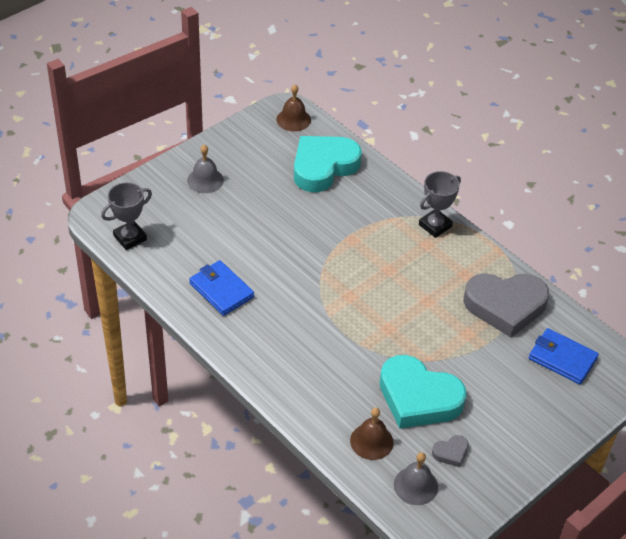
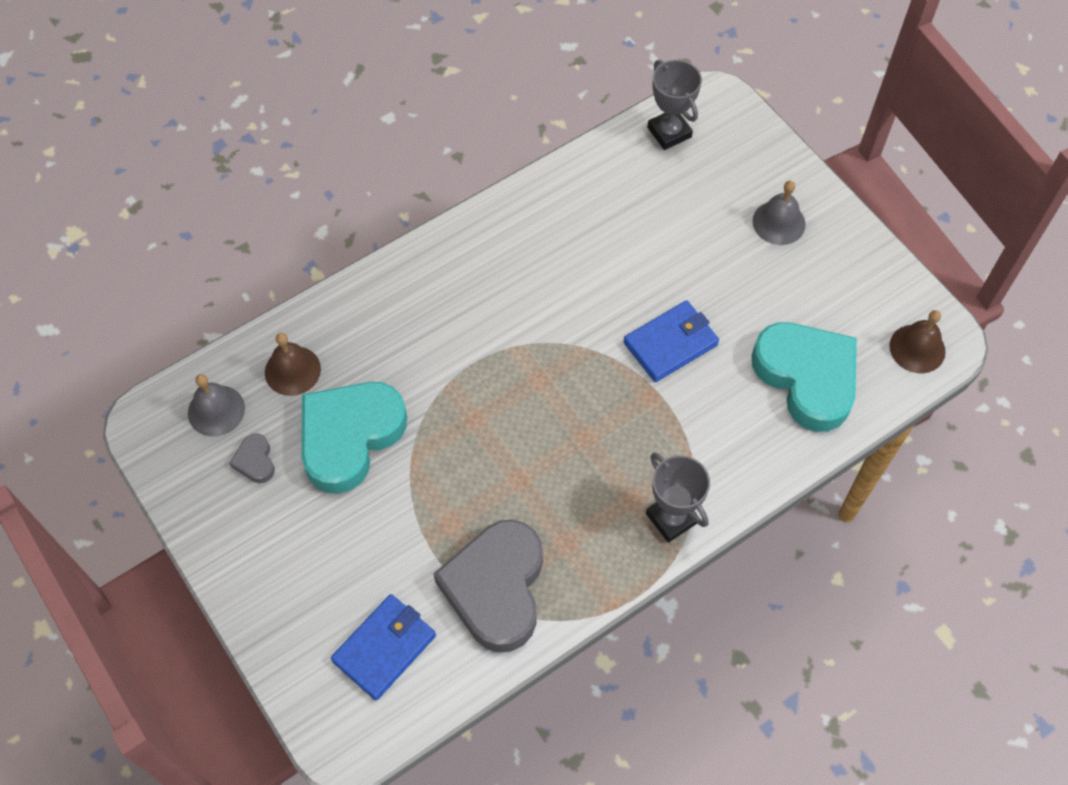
camera: 100 degrees right, 15 degrees up
(221, 290) = (566, 227): blue wallet -> blue wallet (670, 343)

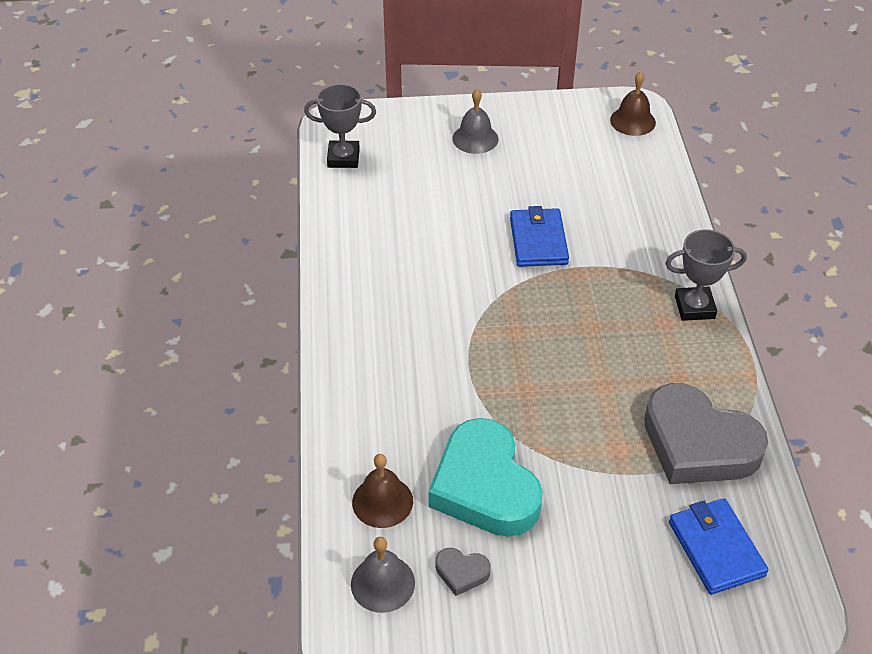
camera: 60 degrees left, 15 degrees down
(807, 377) = (619, 183): turquoise heart -> none

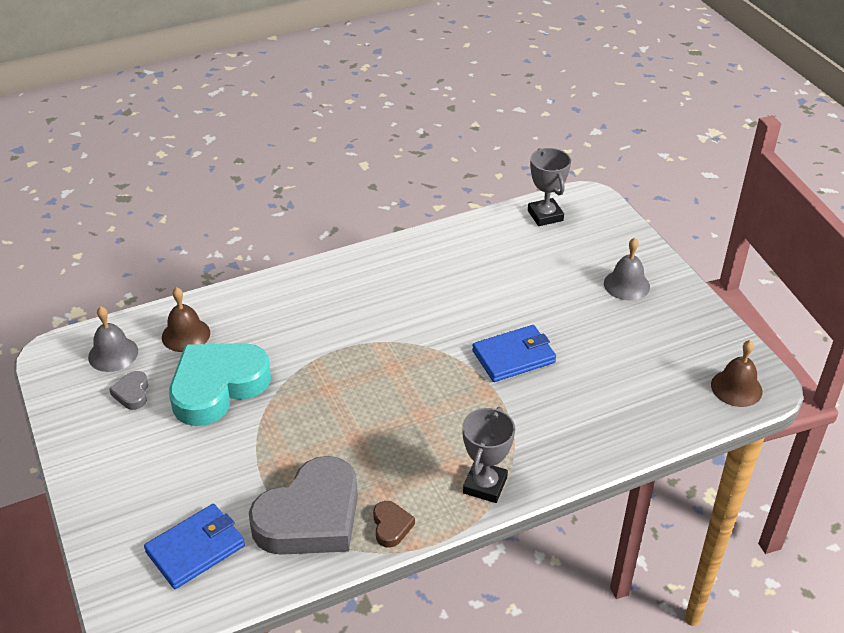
camera: 70 degrees right, 5 degrees down
(694, 307) = (485, 485): grey trophy -> grey trophy turned 45 degrees clockwise
(698, 444) = (310, 517): grey heart -> grey heart turned 150 degrees counterclockwise
(726, 385) = (391, 526): none -> brown heart

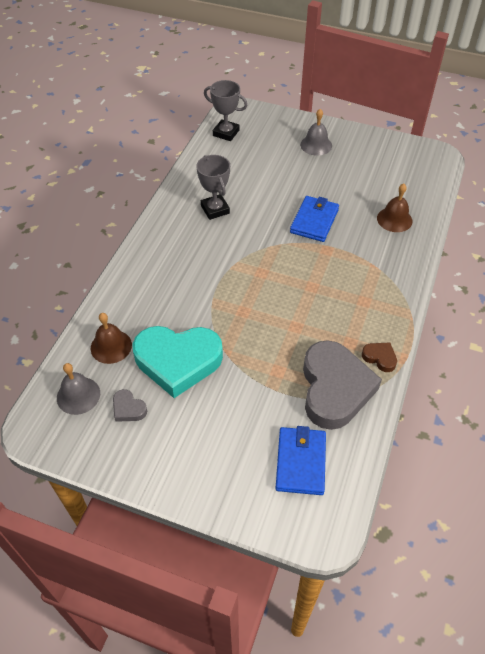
camera: 45 degrees left, 10 degrees up
(217, 387) = (178, 361): turquoise heart -> turquoise heart turned 90 degrees counterclockwise
(485, 485) = (392, 298): grey trophy -> grey trophy (215, 209)
(736, 388) = (430, 164): brown bell -> brown bell (394, 219)

